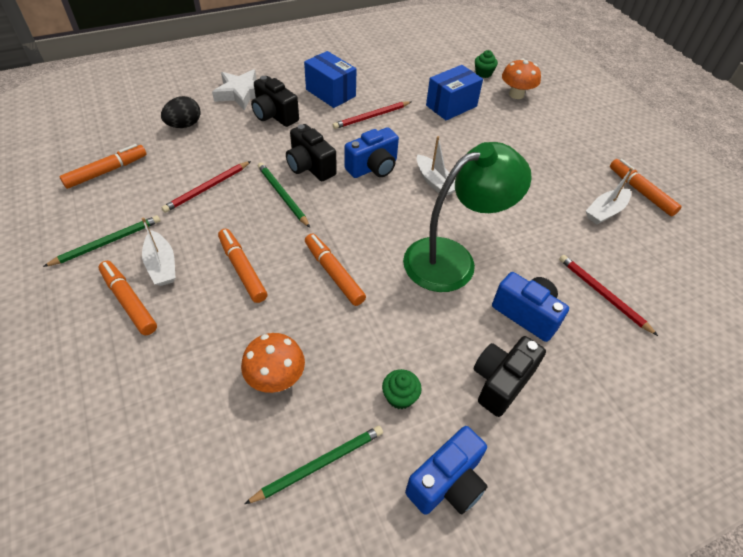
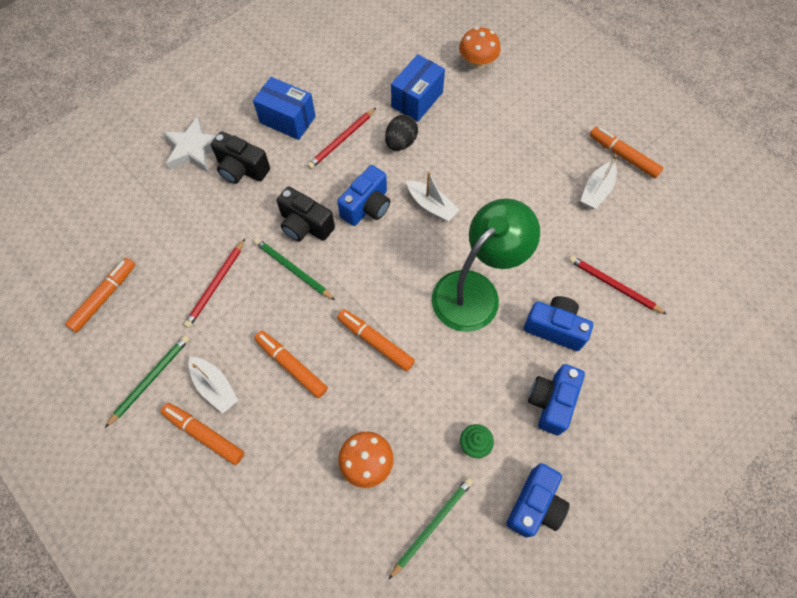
camera: 15 degrees left, 15 degrees up
(184, 125) = (154, 212): black egg -> black egg (401, 142)
(483, 73) = (436, 42): green cupcake -> none
(501, 382) = (551, 402): black camera -> blue camera

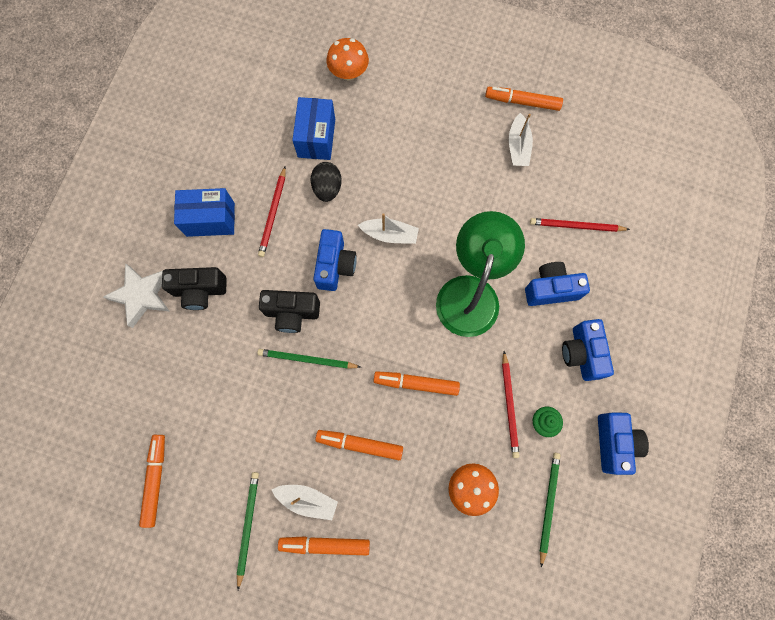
camera: 30 degrees left, 10 degrees up
(216, 285) = (248, 411): red pencil -> red pencil (509, 405)

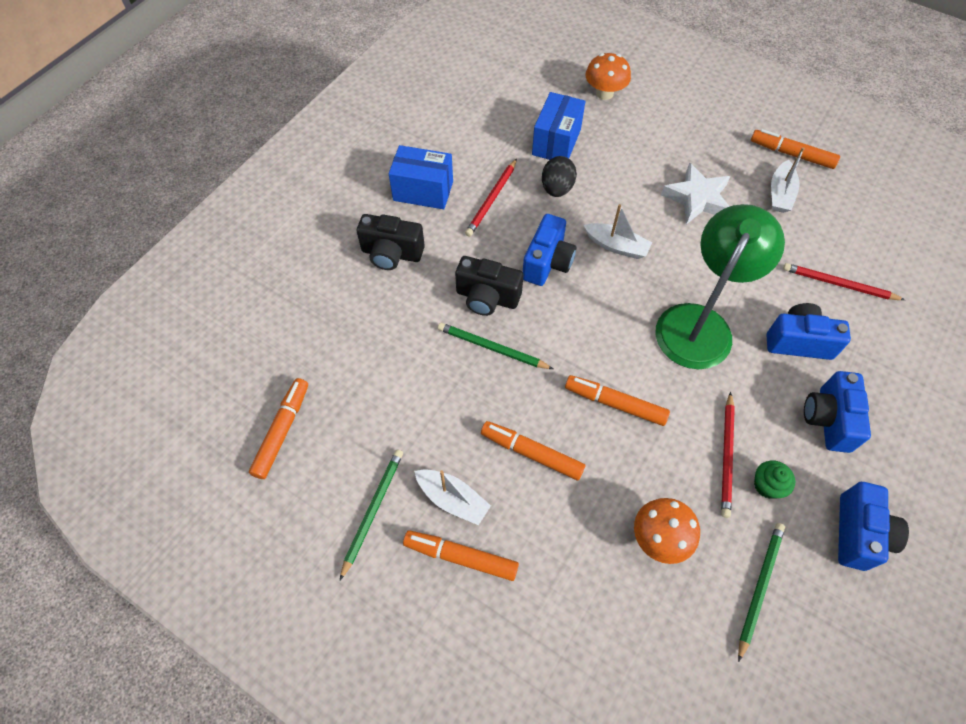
camera: 15 degrees right, 15 degrees down
(142, 296) = (328, 244): white star -> white star (697, 199)

